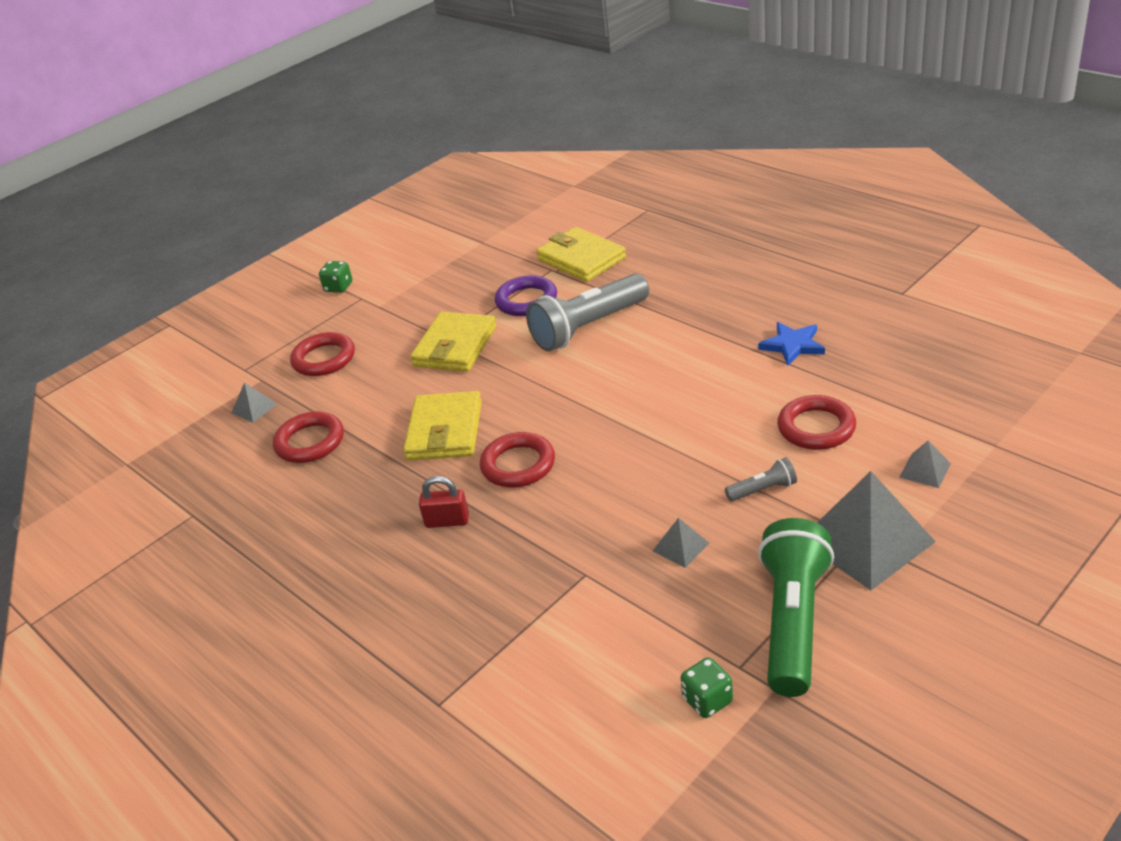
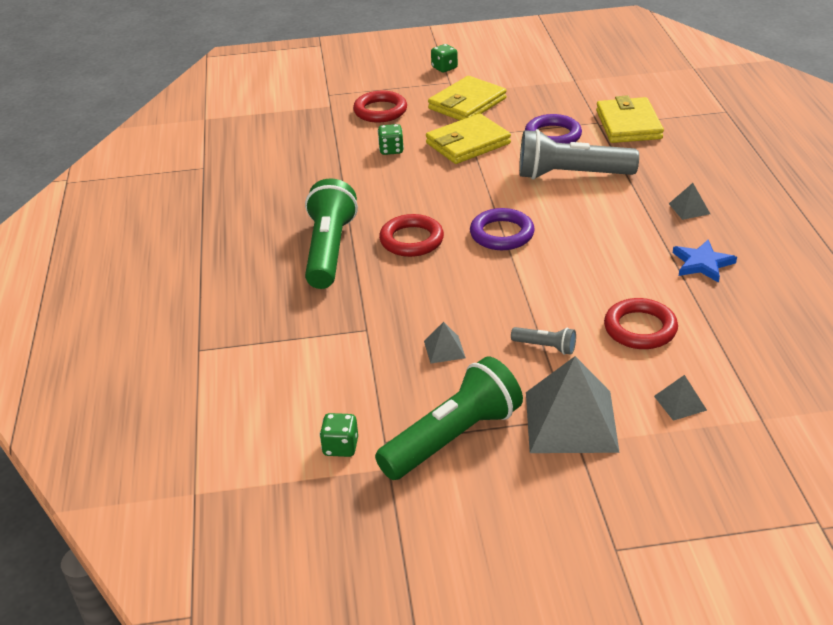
camera: 35 degrees right, 0 degrees up
(254, 408) = (306, 121): grey pyramid -> grey pyramid (689, 208)
(310, 442) = (312, 159): red ring -> none
(385, 391) = (391, 150): none -> green dice
(445, 431) = (395, 194): yellow wallet -> yellow wallet (467, 104)
(447, 521) = (329, 250): red padlock -> green flashlight
(595, 412) = (502, 234): none -> purple ring

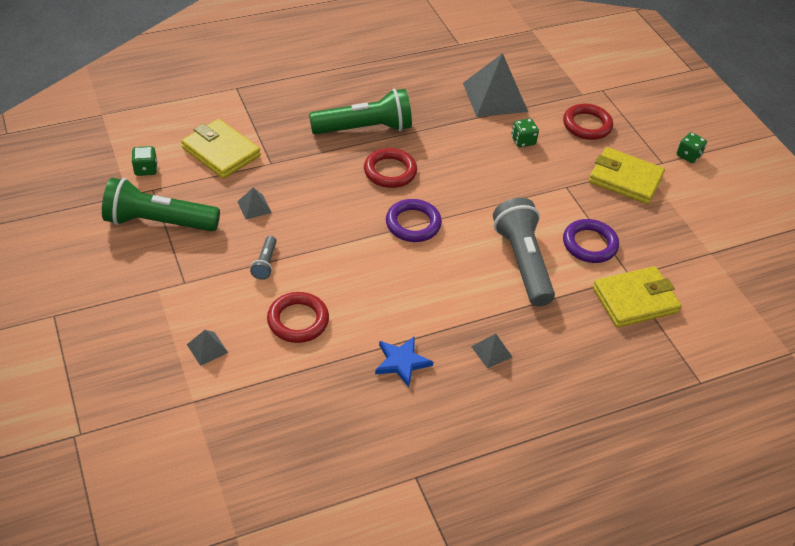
camera: 70 degrees right, 10 degrees up
(452, 437) = (158, 222): green flashlight -> green flashlight turned 150 degrees clockwise
(468, 143) = (552, 187): yellow wallet -> yellow wallet (221, 152)
(571, 421) = (180, 284): grey pyramid -> grey pyramid (495, 97)

